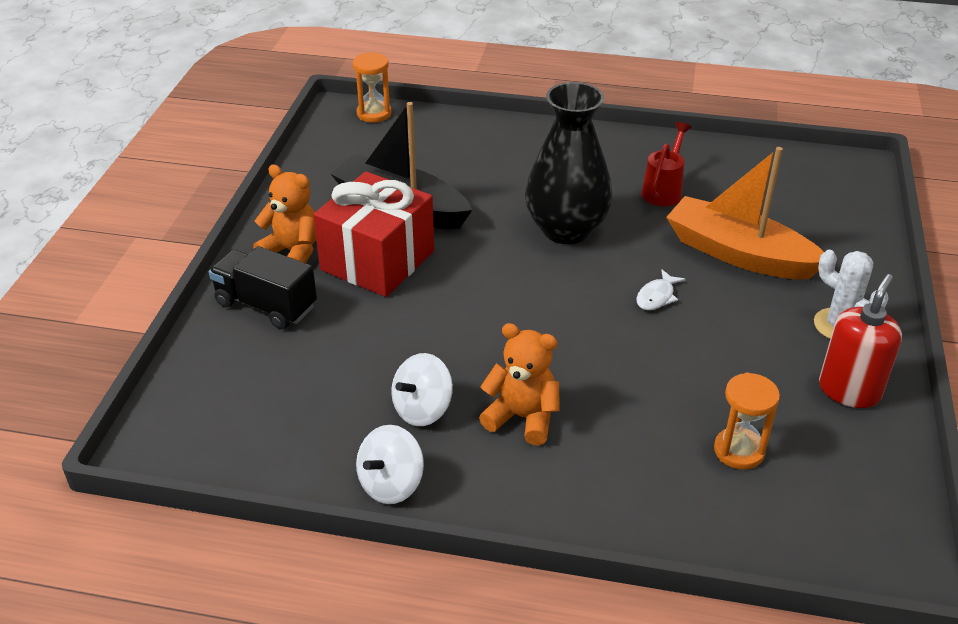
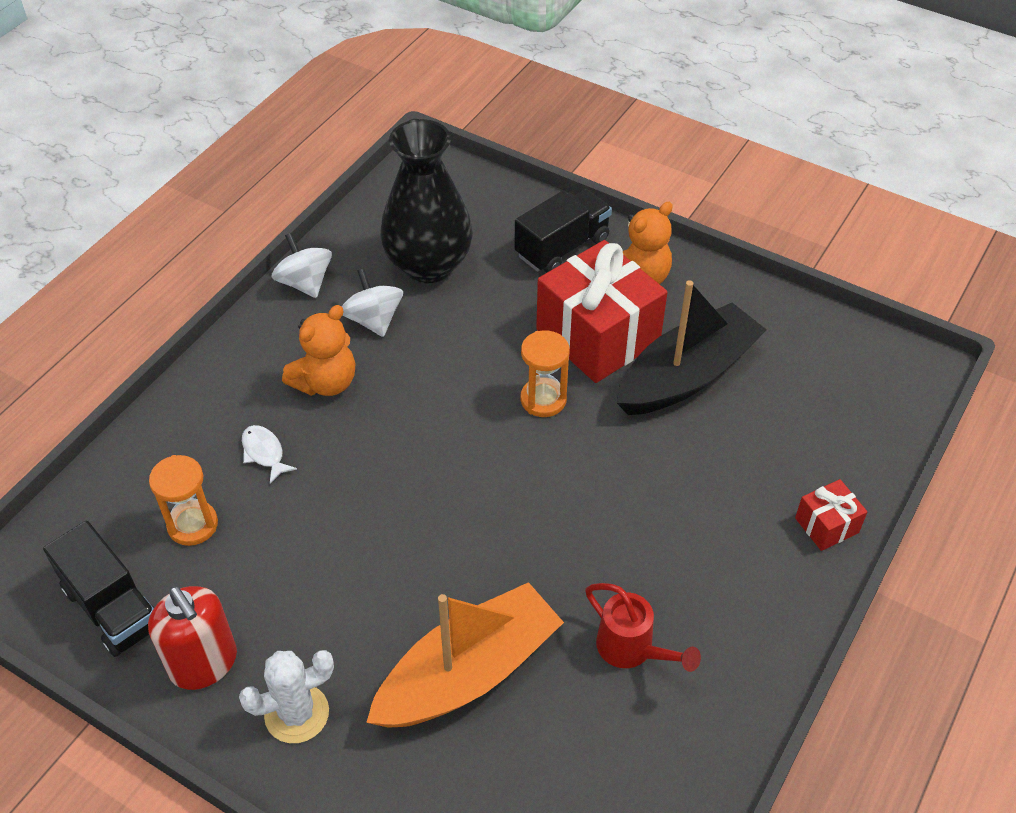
camera: 110 degrees right, 10 degrees up
(374, 114) = (905, 397): orange hourglass -> orange hourglass (543, 399)
(509, 132) = (826, 525): none -> red gift
(566, 230) = (588, 512): black vase -> black vase (428, 265)
(657, 296) = (432, 552): white fish -> white fish (264, 453)
(855, 470) = (113, 608): none -> black truck

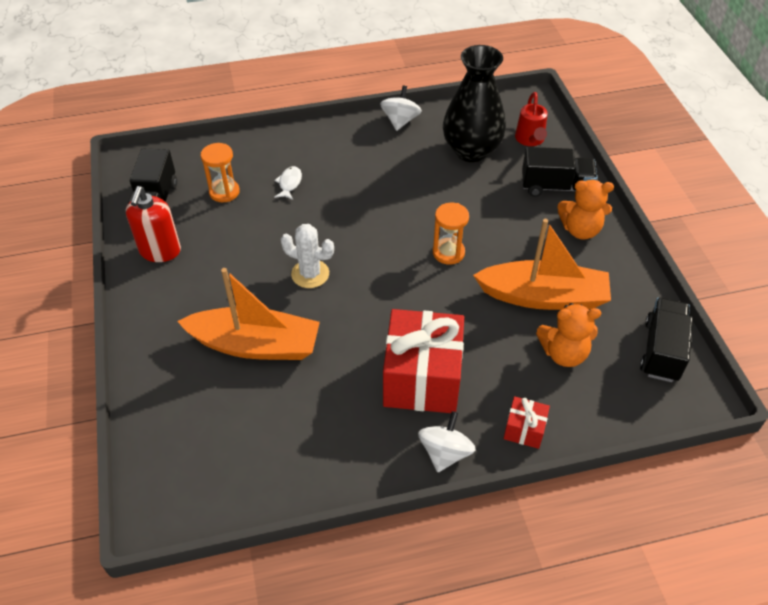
camera: 45 degrees right, 0 degrees up
(297, 713) = (168, 301): white cactus -> white cactus (310, 274)
(326, 382) = (354, 172): orange teddy bear -> orange teddy bear (563, 353)
(373, 320) = (411, 159): white spinning top -> white spinning top (445, 452)
(598, 336) = (518, 243): red gift -> red gift (422, 378)
(632, 650) = (341, 400): red watering can -> red watering can (530, 140)
(687, 375) = (543, 296): black boat -> orange boat
(843, 348) = (661, 351): none -> black truck

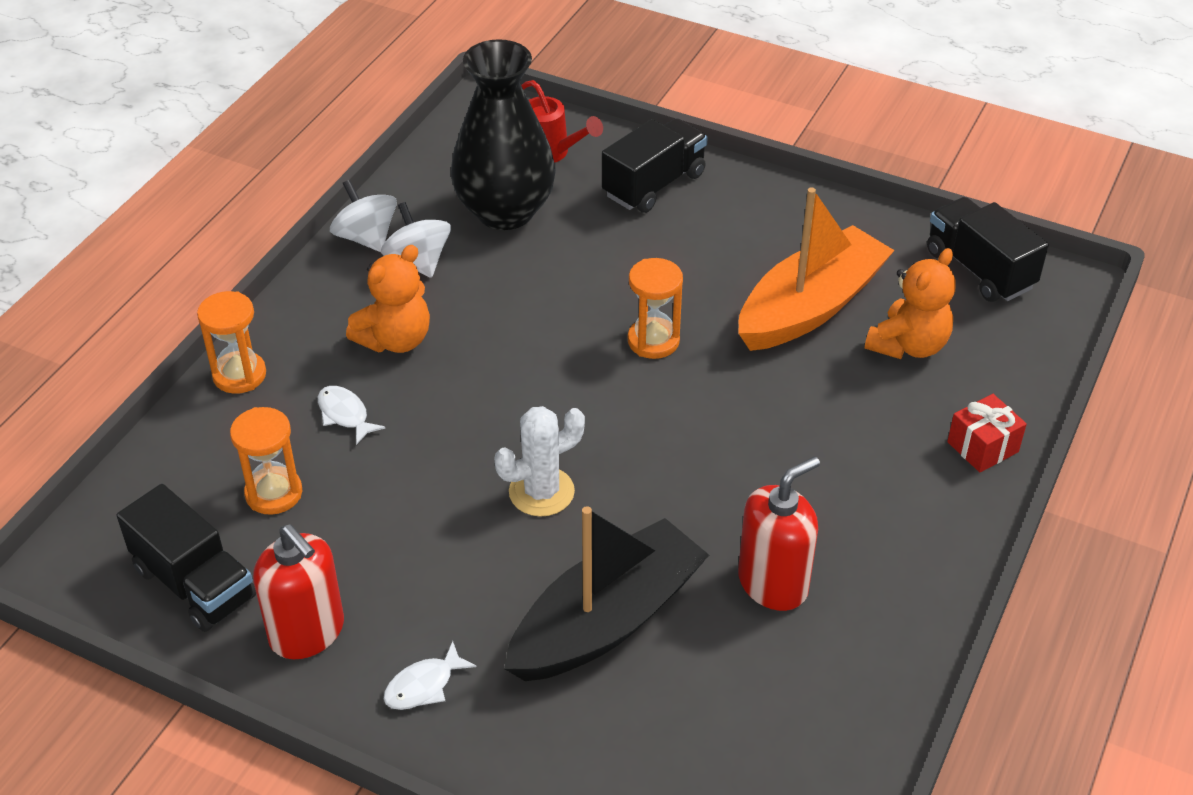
camera: 50 degrees left, 5 degrees down
(164, 306) = (424, 685): none -> white fish
(255, 345) = (607, 620): orange boat -> black boat
(278, 139) = (239, 375): none -> orange hourglass
(337, 394) = (773, 583): none -> red soap dispenser
(422, 378) = (826, 488): red gift -> none
(445, 452) = (953, 535): white spinning top -> white spinning top (418, 261)
(580, 230) = (743, 211): orange teddy bear -> orange teddy bear (395, 340)

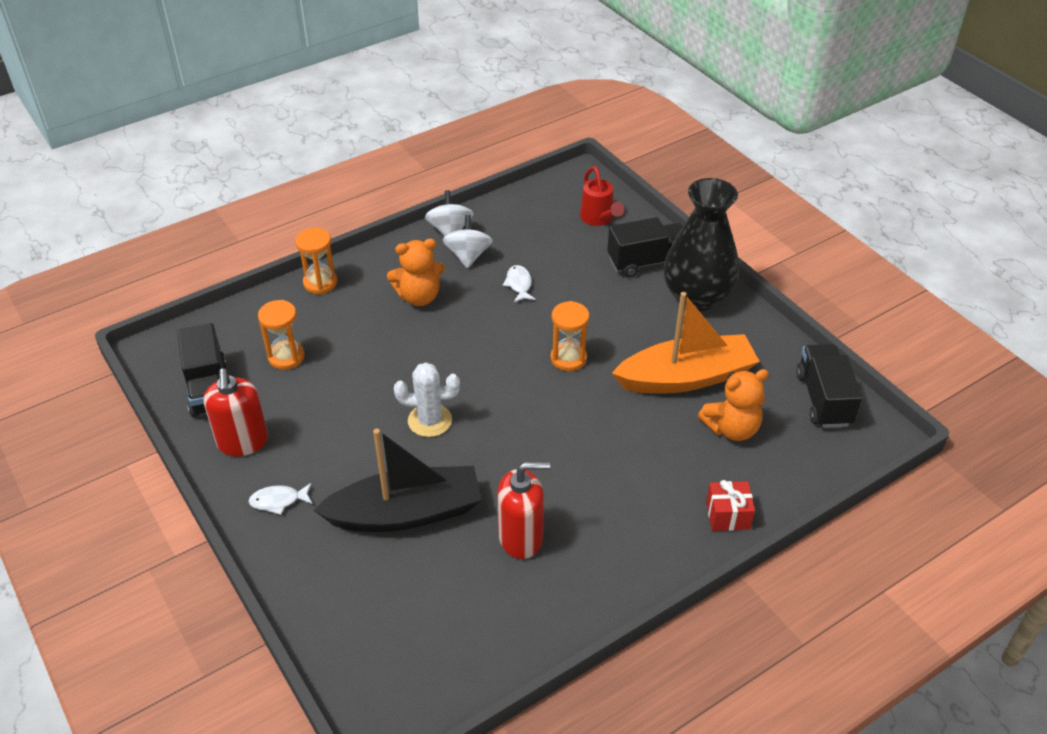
camera: 30 degrees right, 0 degrees up
(345, 415) = (358, 329): white fish -> white fish (519, 284)
(505, 211) = (542, 245): black vase -> black vase (697, 297)

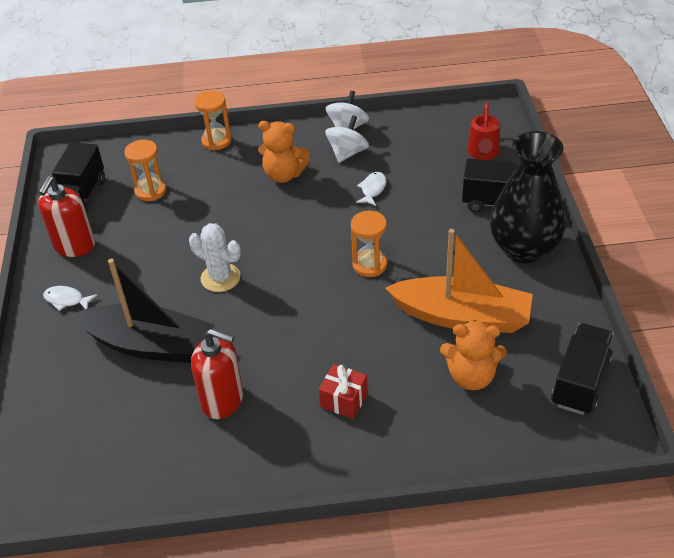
camera: 30 degrees right, 0 degrees up
(728, 515) = (411, 452): red gift -> red gift (344, 400)

